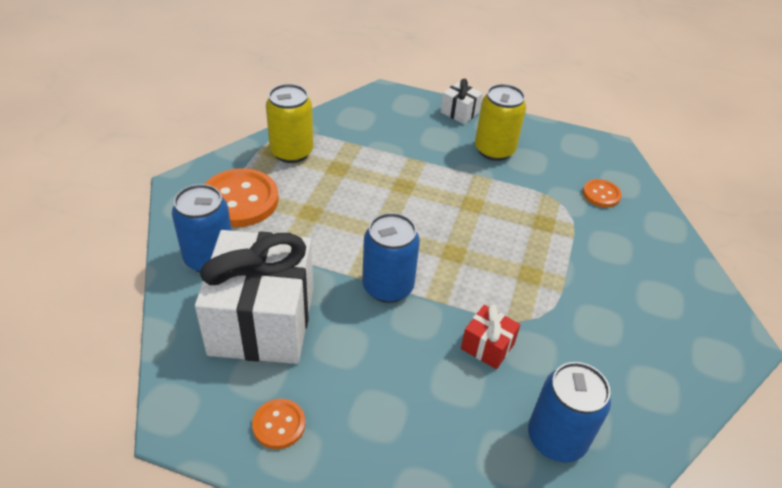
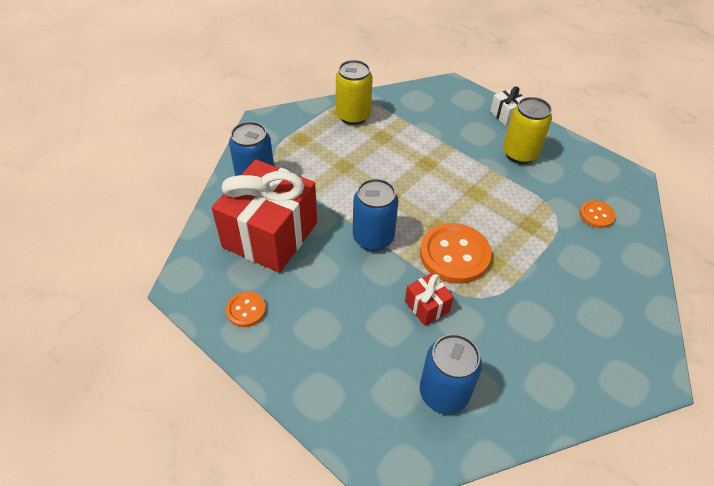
camera: 25 degrees right, 5 degrees up
(240, 200) = (297, 143): orange button -> orange button (454, 255)
(262, 321) = (270, 235): white gift -> red gift

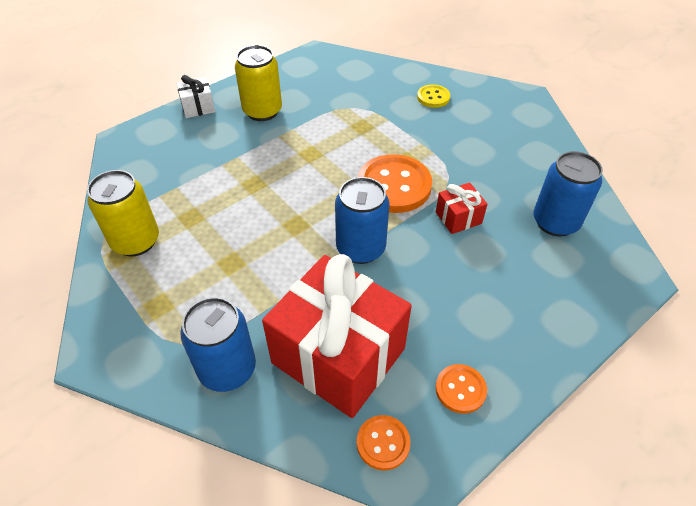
camera: 80 degrees left, 0 degrees up
(596, 215) = (358, 84): orange button -> orange button (383, 443)
(606, 280) = (433, 97): none -> yellow button

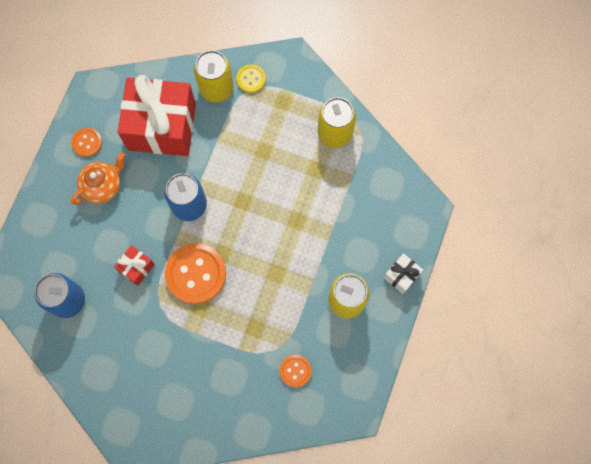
camera: 150 degrees right, 25 degrees up
(227, 369) = (216, 88): blue can -> yellow can
(383, 443) = (114, 94): orange button -> orange button (295, 371)
(433, 97) = (215, 402): yellow button -> yellow button (251, 79)
(461, 320) = (103, 186): none -> orange teapot

